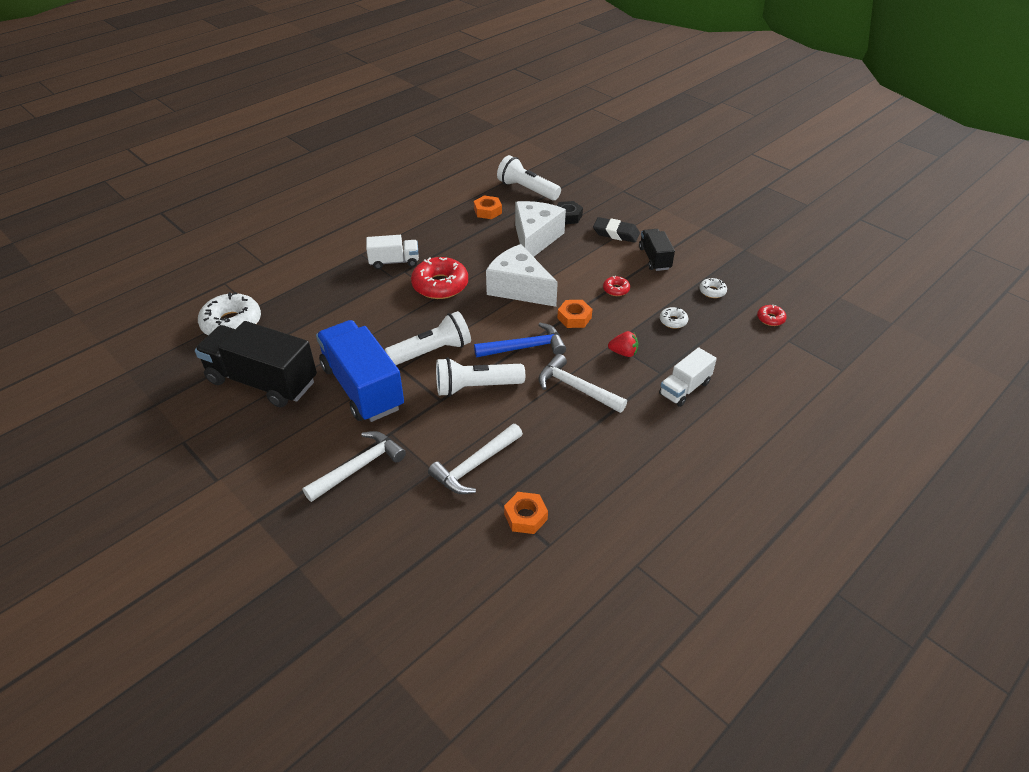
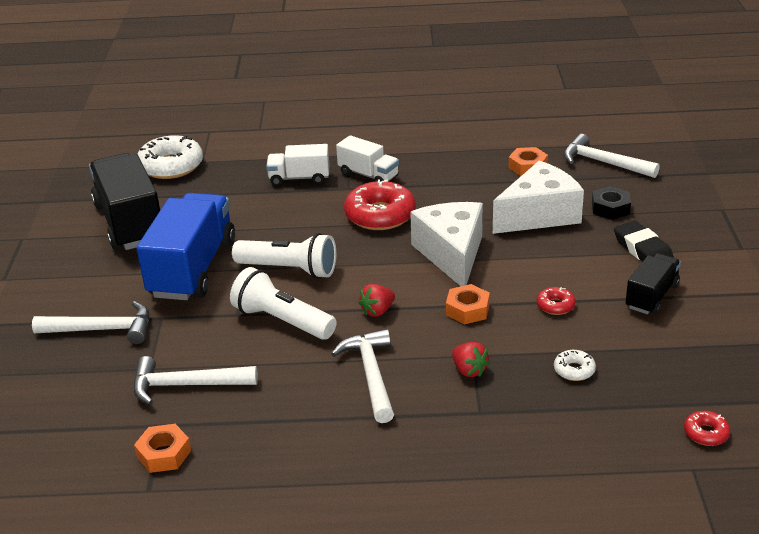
camera: 45 degrees right, 10 degrees down
(525, 347) = (377, 311): blue hammer -> red strawberry
(527, 190) = (603, 163): white flashlight -> white hammer
(684, 388) = (483, 442): white truck -> white truck (299, 178)
(712, 291) = (672, 365): white donut -> none

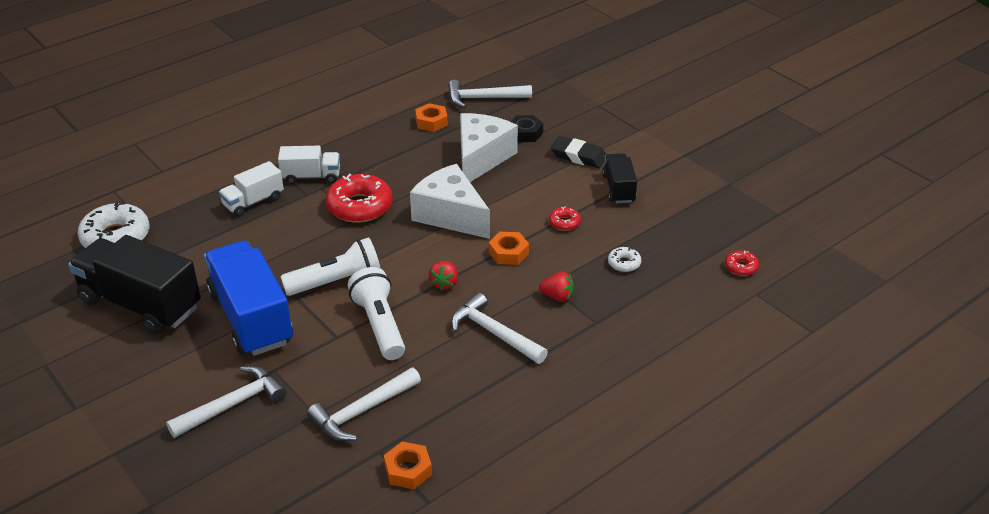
camera: 40 degrees left, 5 degrees up
(282, 321) = (379, 325): white flashlight -> white flashlight turned 75 degrees clockwise

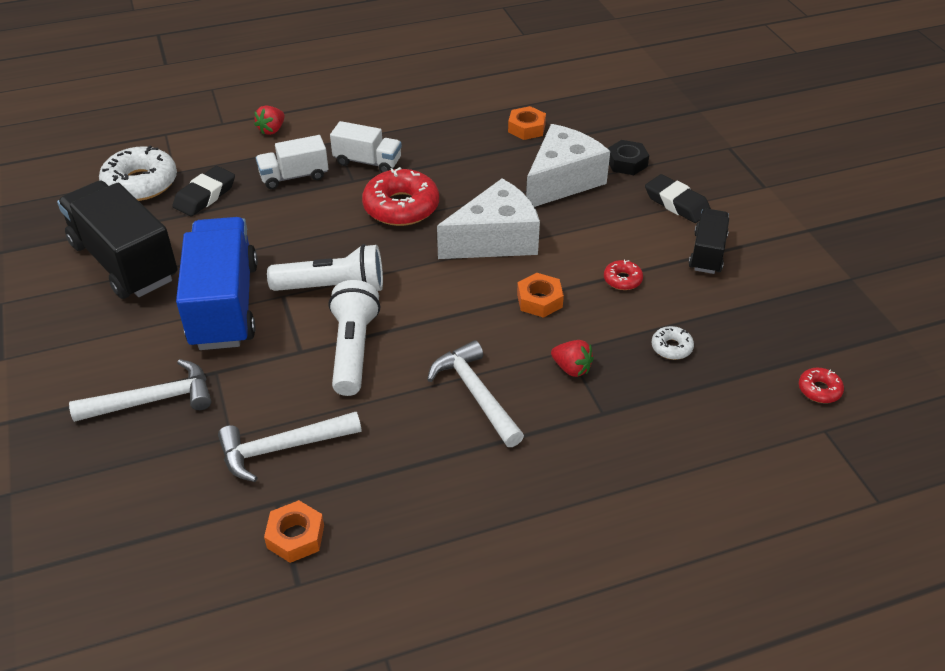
camera: 20 degrees right, 5 degrees up
(182, 234) = (205, 196): none -> black eraser
(444, 283) = (449, 319): red strawberry -> red strawberry (272, 130)
(450, 215) = (495, 240): white cheese -> white cheese turned 90 degrees clockwise
(483, 98) = (597, 113): white hammer -> none

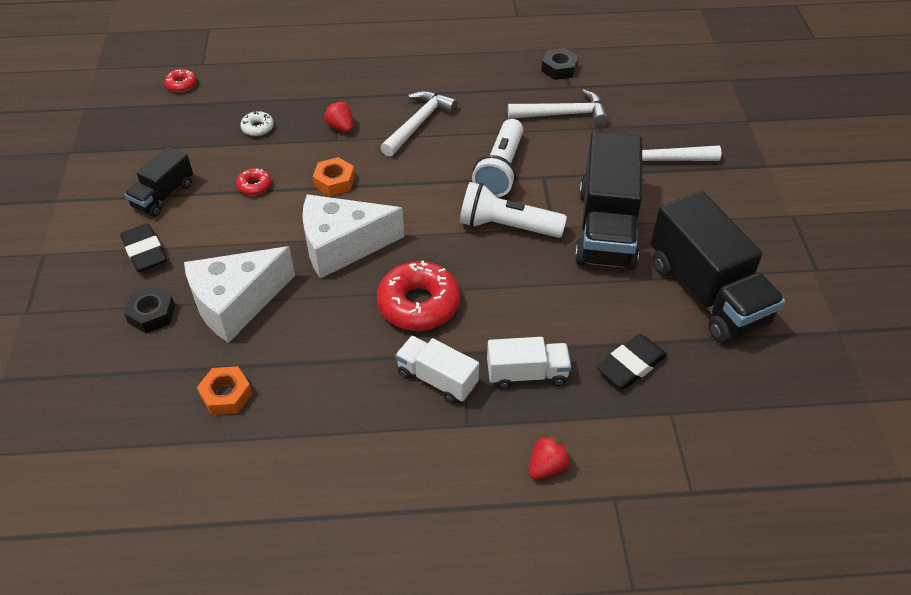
camera: 165 degrees left, 5 degrees up
(140, 183) = (709, 402): white donut -> none
(224, 305) = (606, 228): blue truck -> black truck
(295, 536) = (559, 69): orange nut -> black nut
(475, 394) = (418, 123): white hammer -> white hammer turned 135 degrees counterclockwise

